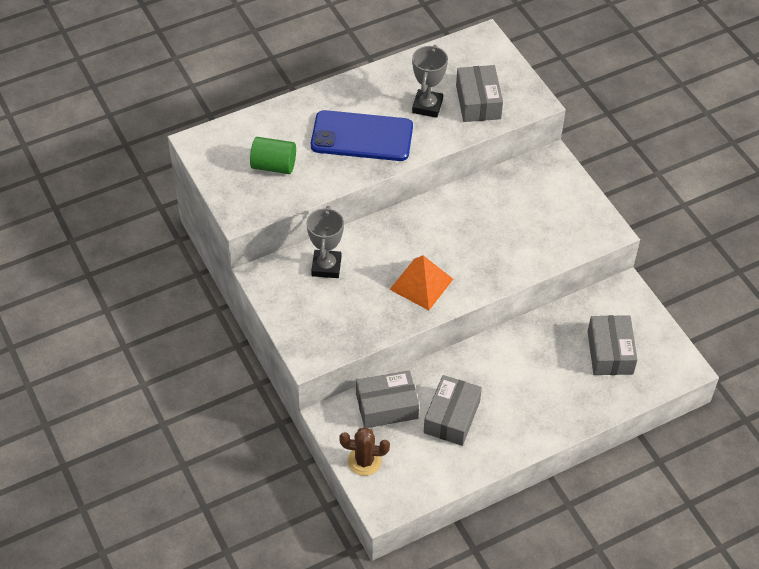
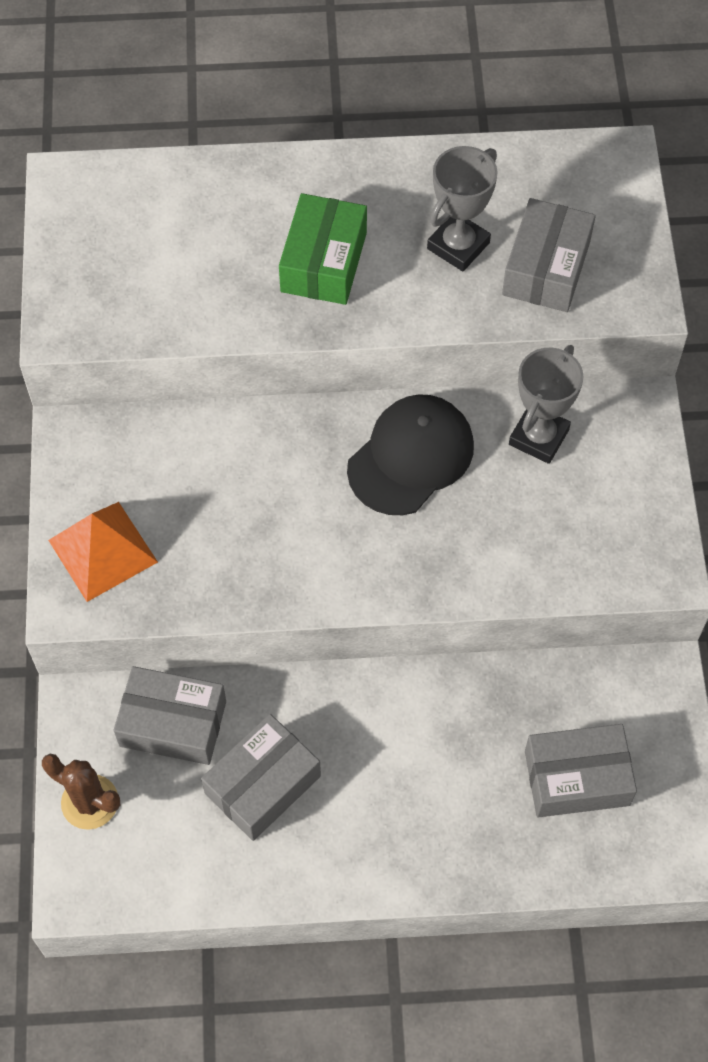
camera: 25 degrees right, 10 degrees up
(273, 166) = (158, 263): green cylinder -> none
(326, 266) = (177, 458): grey trophy -> grey trophy (538, 437)
(362, 136) = (323, 262): blue phone -> green box
(421, 284) = (308, 547): orange pyramid -> orange pyramid (103, 551)
(449, 223) = (411, 457): none -> black cap
(610, 352) = (577, 778): grey box -> grey box turned 60 degrees clockwise

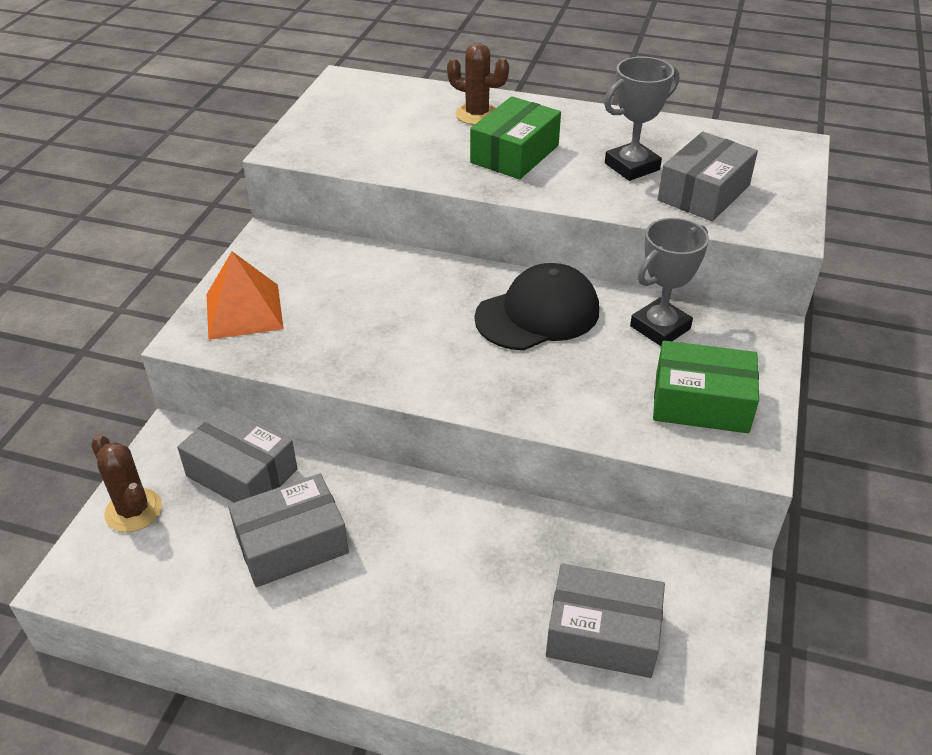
camera: 20 degrees right, 20 degrees down
(252, 202) = (477, 114): none -> brown cactus
(605, 524) = (701, 402): none -> green box

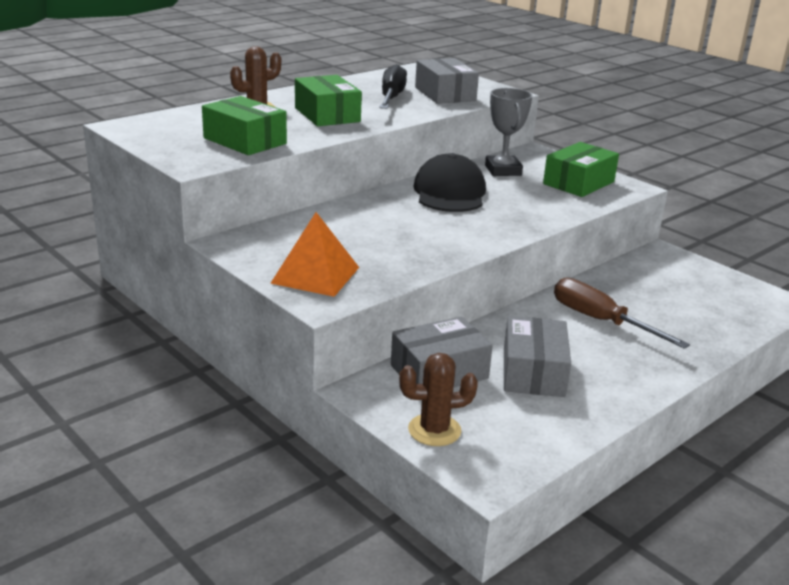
camera: 60 degrees left, 15 degrees down
(377, 145) = (244, 141): none -> green box
(458, 564) = (601, 321): none -> brown screwdriver
(602, 633) = (686, 298): grey box -> none
(632, 166) = (391, 98): grey trophy -> black screwdriver

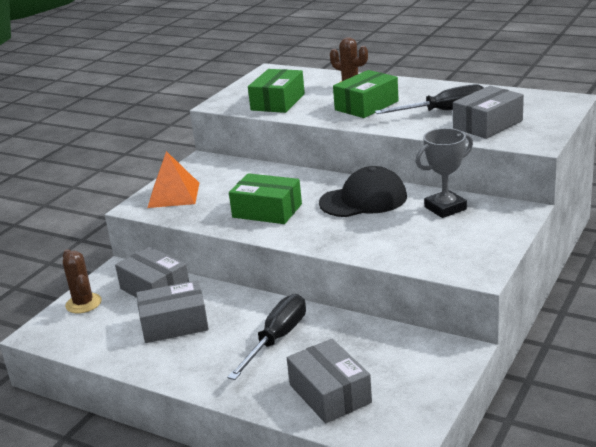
camera: 75 degrees right, 0 degrees up
(578, 183) = (456, 246): green box -> green box (267, 211)
(601, 321) = (276, 339): brown screwdriver -> black screwdriver
(705, 315) = (330, 393): none -> grey box

